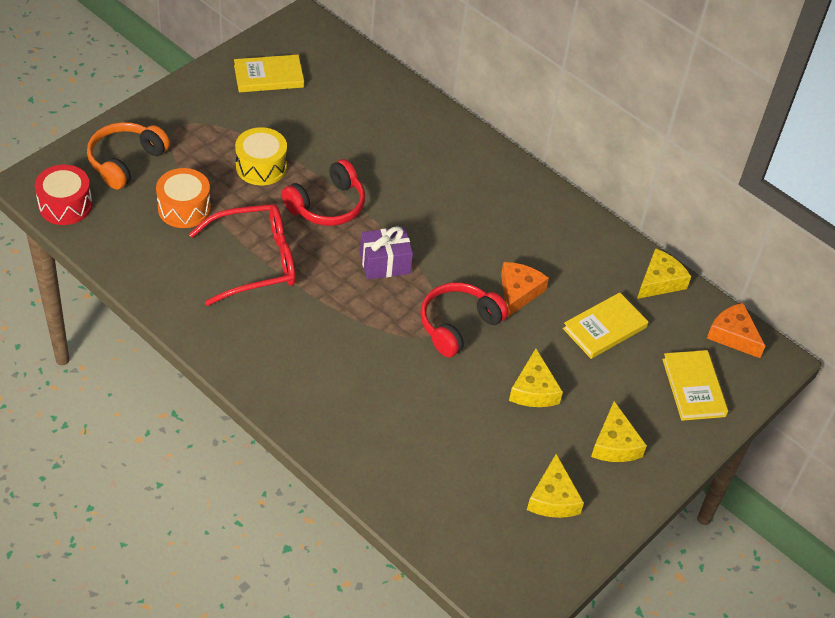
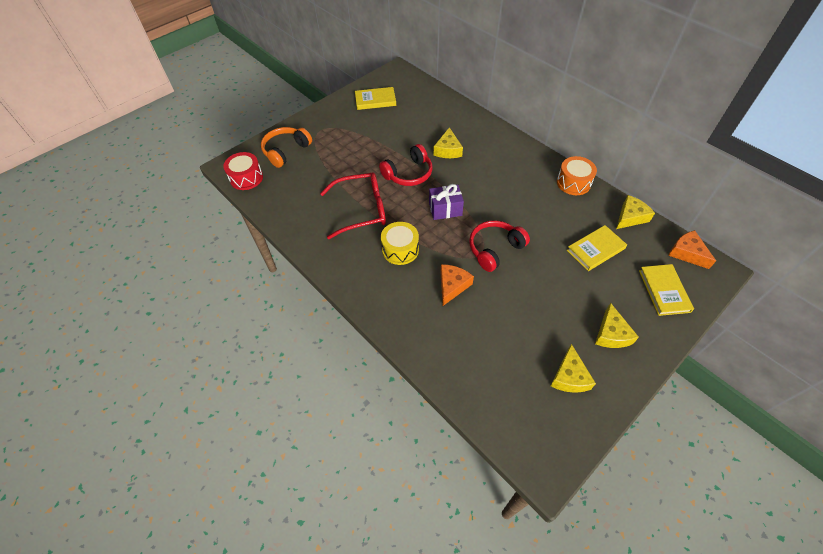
camera: 10 degrees right, 5 degrees up
(184, 208) = (319, 178): orange drum -> orange drum (573, 183)
(261, 166) = (368, 152): yellow drum -> yellow drum (400, 249)
(518, 292) = (535, 226): orange cheese -> orange cheese (452, 286)
(533, 390) = (549, 294): yellow cheese -> yellow cheese (448, 150)

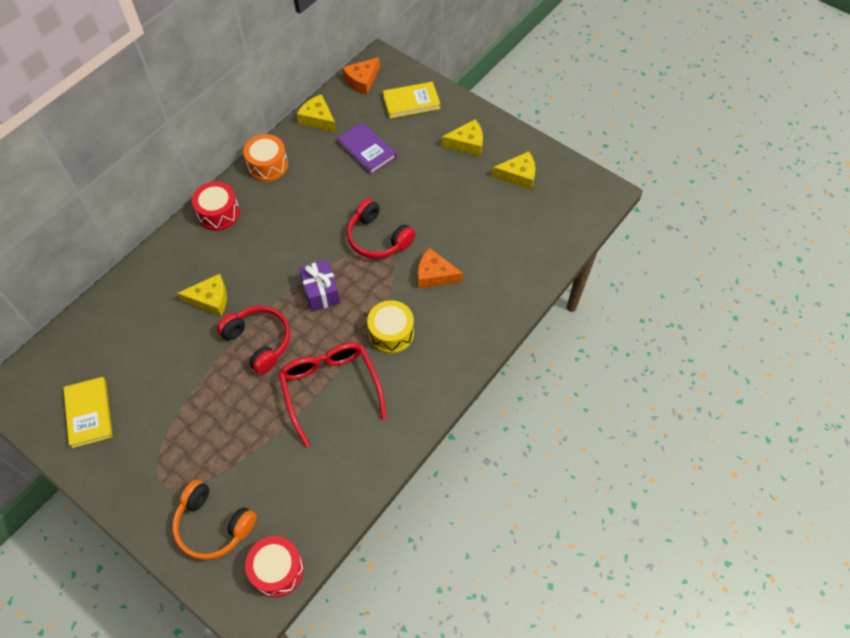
camera: 100 degrees left, 5 degrees up
(524, 154) = (218, 213): none -> red drum
(595, 249) = (367, 150): yellow book -> purple book

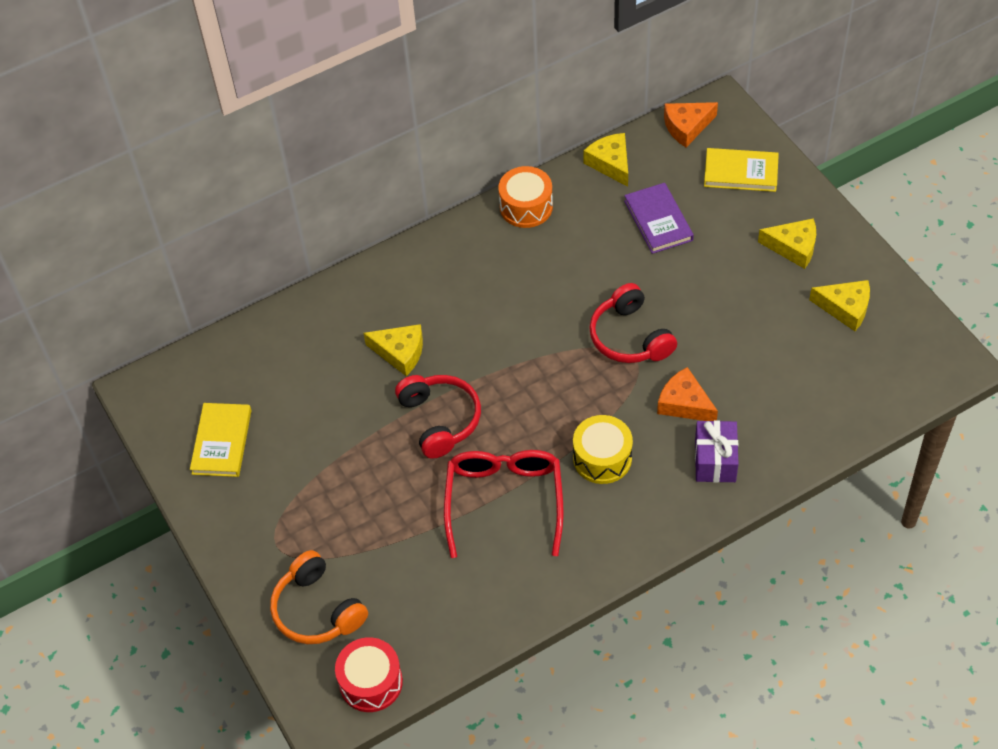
camera: 25 degrees right, 5 degrees down
(218, 213) = (445, 250): red drum -> none
(321, 292) = (535, 383): purple gift -> purple gift (715, 460)

